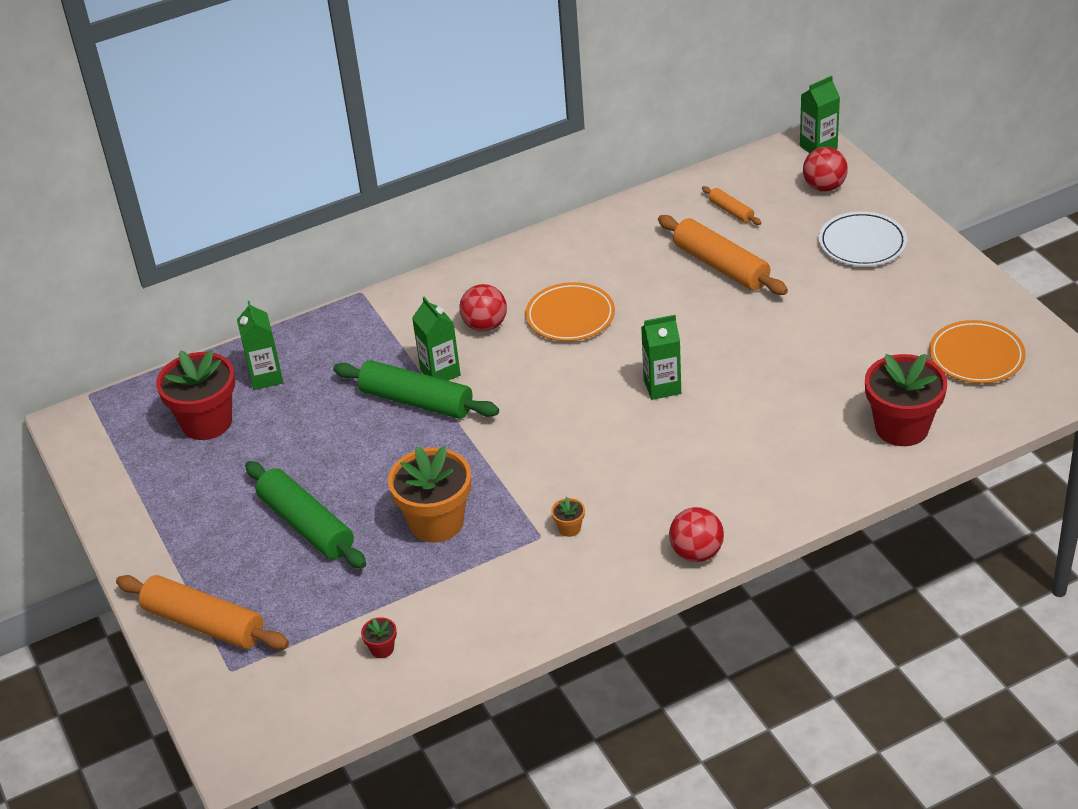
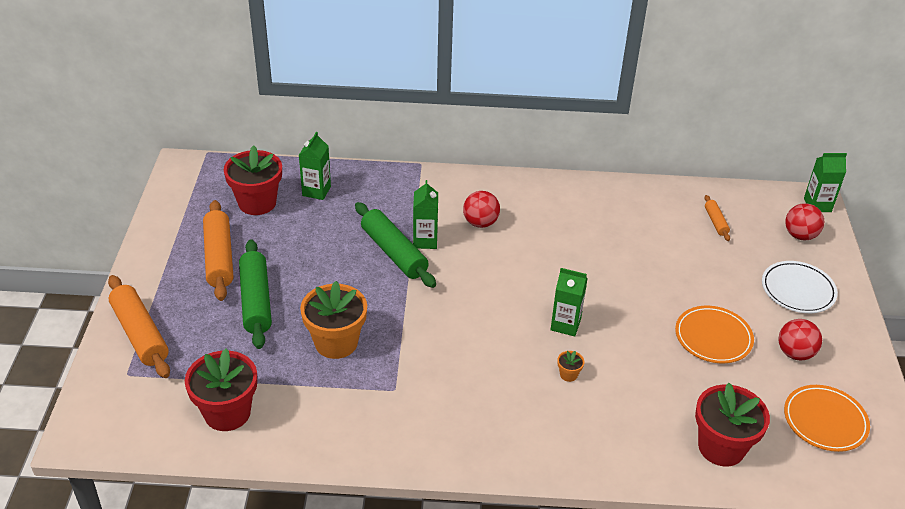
camera: 25 degrees right, 0 degrees up
(382, 649) = (227, 413): red flower pot -> red flower pot, size x2.47
(569, 528) = (418, 394): orange flower pot -> orange flower pot (568, 374)
(570, 316) = (542, 243): orange plate -> orange plate (713, 337)
(696, 553) = (491, 461): red ball -> red ball (795, 353)
(721, 266) = (677, 257): orange rolling pin -> orange rolling pin (219, 257)

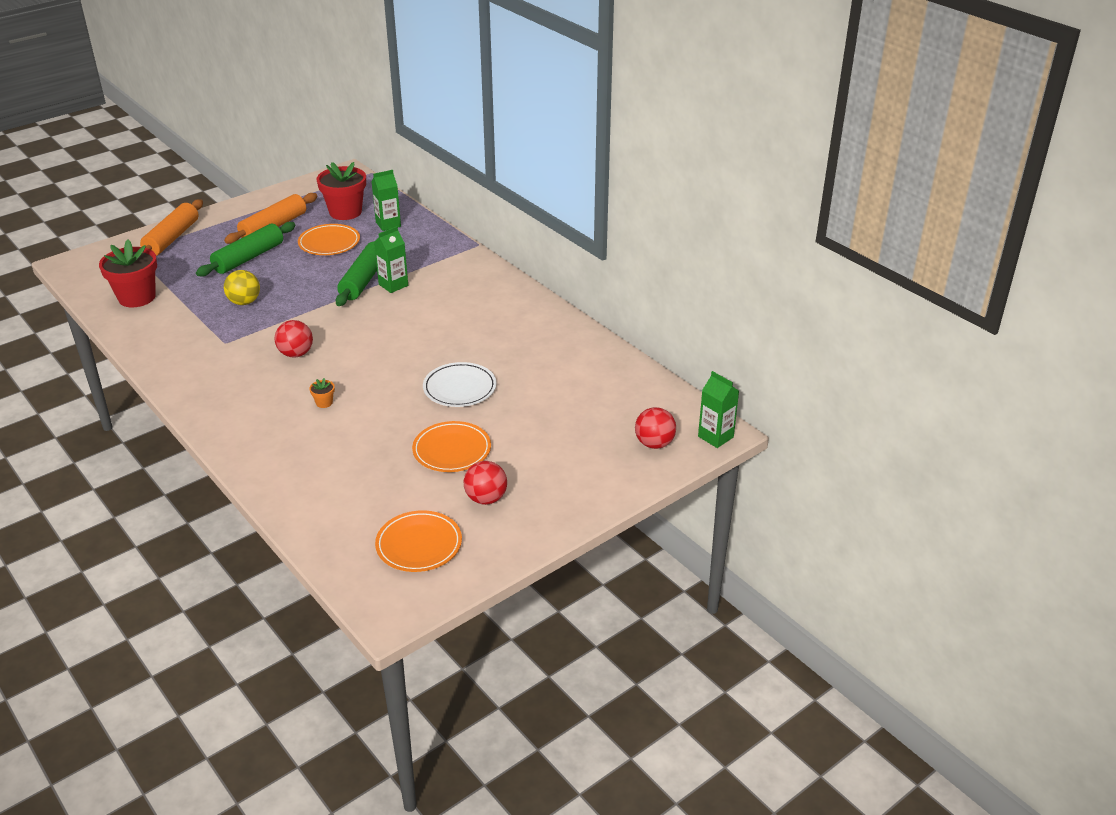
camera: 50 degrees right, 5 degrees down
(300, 239) = (329, 243): none -> orange plate
(336, 342) = (244, 302): orange flower pot -> yellow ball
(480, 223) = (445, 296): red ball -> red ball (296, 354)
(565, 324) = (378, 379): green carton -> none
(715, 222) = (606, 394): orange rolling pin -> none
(721, 447) = (325, 503): red flower pot -> none
(798, 290) = (574, 470): white plate -> white plate (459, 388)

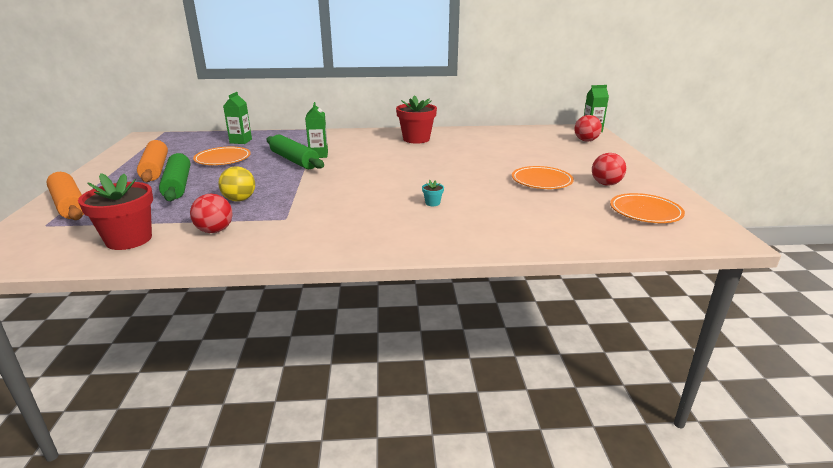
camera: 55 degrees left, 10 degrees down
(296, 354) = (350, 198): red ball -> red ball (215, 230)
(324, 403) = (432, 203): orange flower pot -> turquoise flower pot
(345, 212) = (194, 147): red flower pot -> red flower pot (416, 139)
(459, 388) = (472, 165): white plate -> none

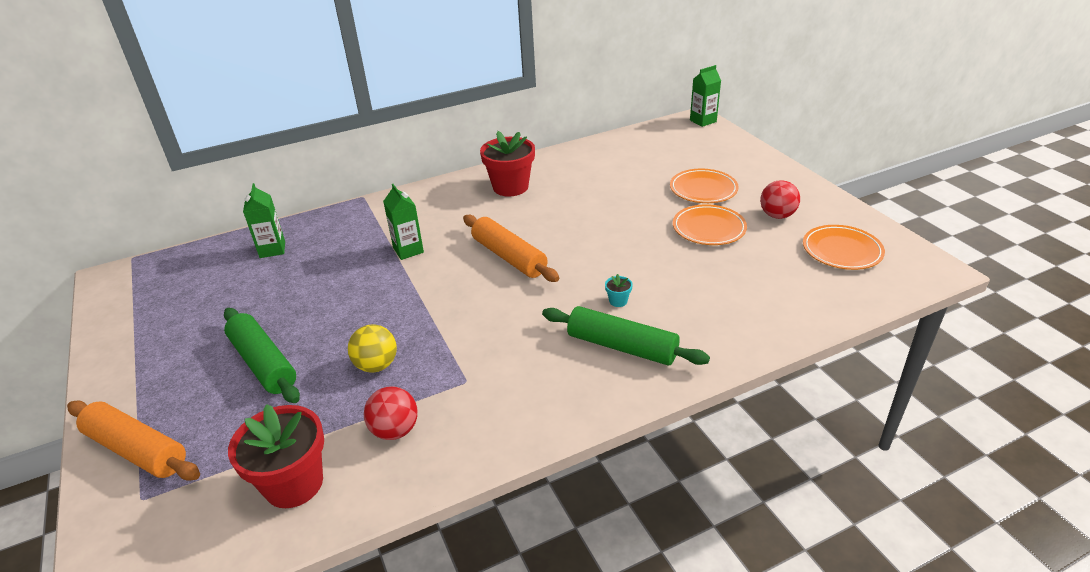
camera: 20 degrees left, 10 degrees up
(155, 169) = (197, 341): orange rolling pin -> orange rolling pin (509, 257)
(223, 159) = (280, 293): orange plate -> orange plate (703, 189)
(294, 160) = (384, 269): green rolling pin -> green rolling pin (622, 346)
(586, 140) = (708, 142): red ball -> none

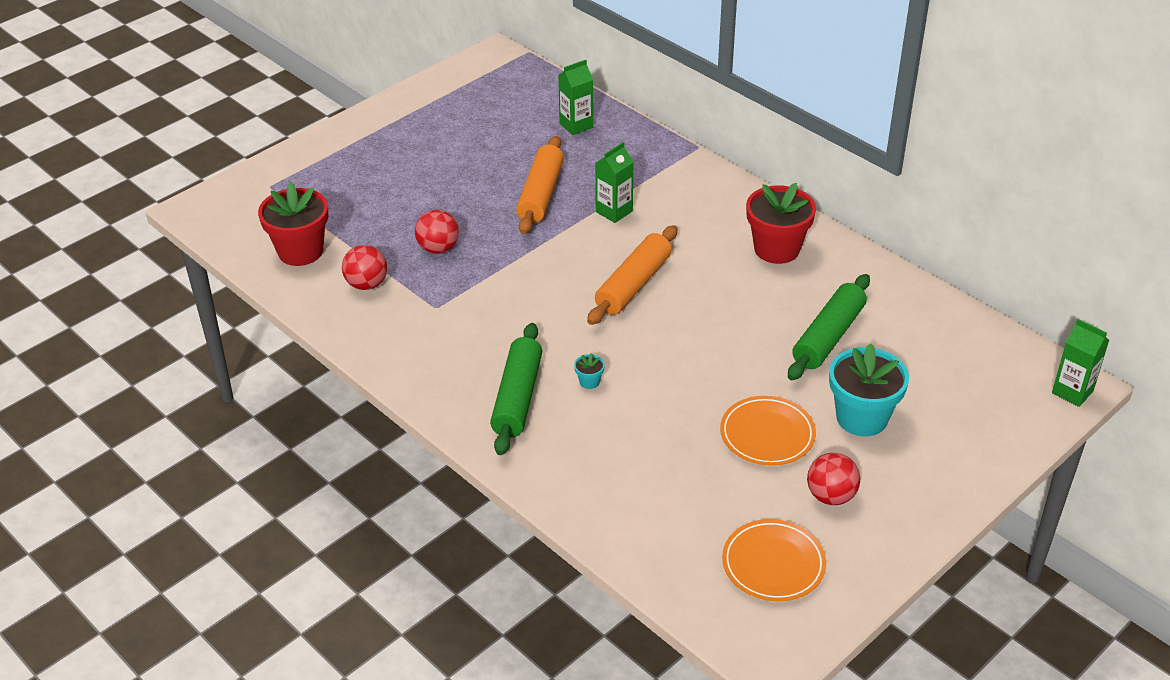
camera: 70 degrees right, 5 degrees up
(137, 449) = (312, 163): orange rolling pin -> orange rolling pin (541, 194)
(263, 363) = (419, 185): green rolling pin -> green rolling pin (828, 337)
(376, 365) = (438, 248): yellow ball -> red ball
(703, 189) = (862, 418): orange plate -> turquoise flower pot

